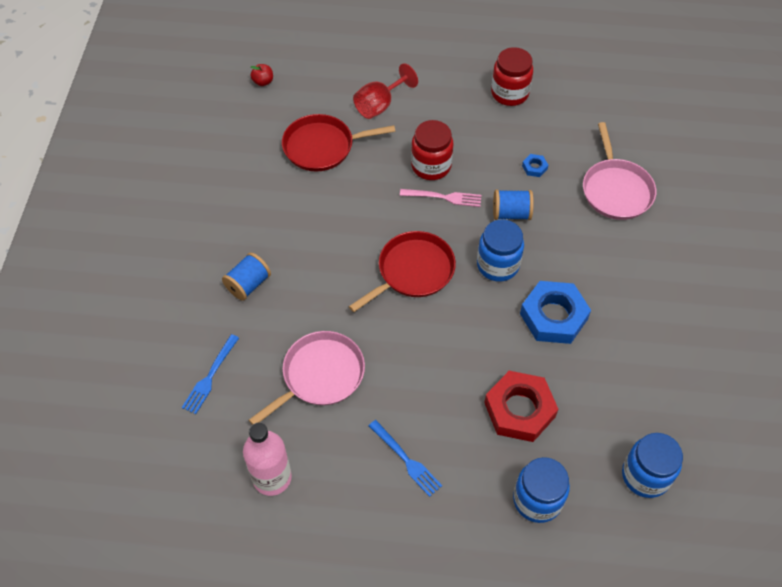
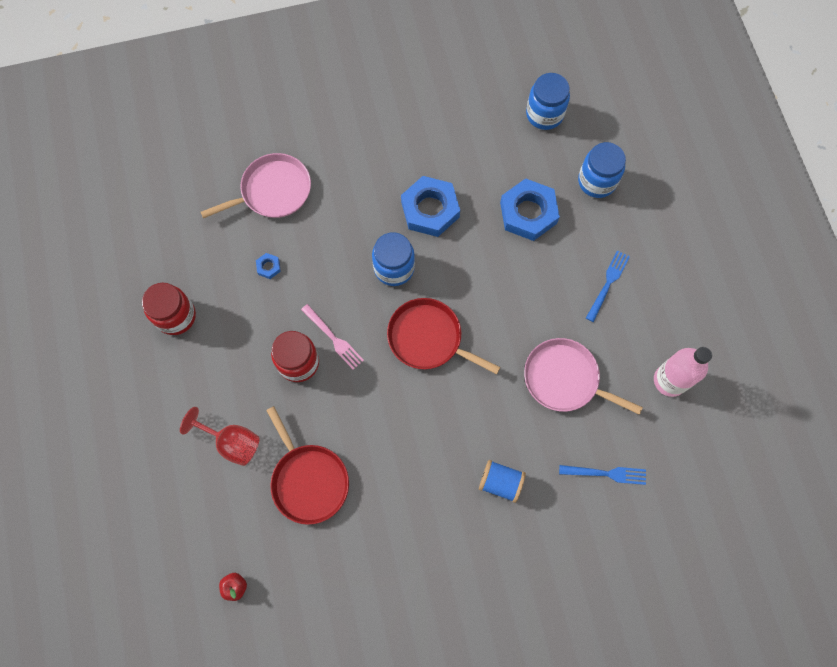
camera: 110 degrees left, 15 degrees up
(443, 197) = (333, 338): pink fork -> pink fork turned 150 degrees clockwise
(511, 213) = (331, 272): blue spool -> none
(519, 410) = (528, 213): red nut -> blue nut

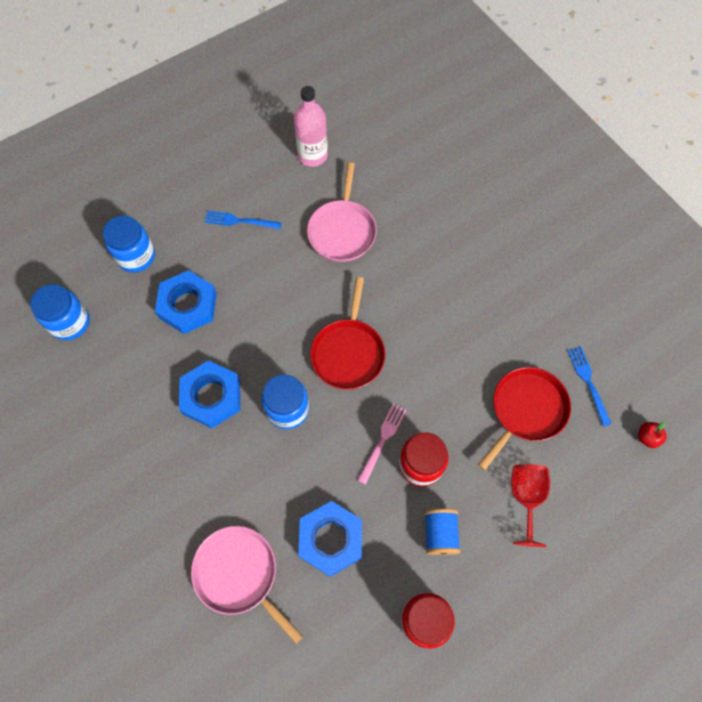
camera: 110 degrees left, 5 degrees down
(268, 267) = (331, 539): blue nut -> blue nut, size x2.40
(500, 482) = (453, 253): blue spool -> blue spool (440, 534)
(606, 473) = (410, 181): blue fork -> blue fork (588, 383)

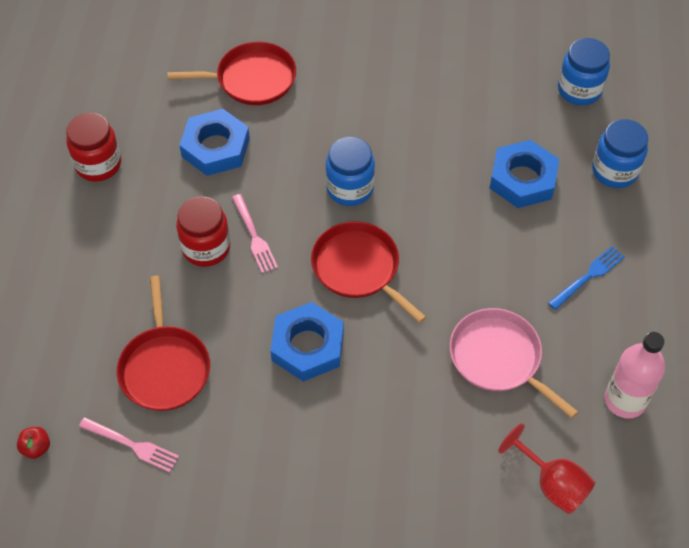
camera: 130 degrees right, 10 degrees down
(211, 397) = (413, 144): blue nut -> blue nut (307, 346)
(239, 574) = (252, 79): pink pan -> red pan
(440, 534) = (141, 220): blue spool -> none
(525, 497) = (100, 302): red goblet -> red goblet (552, 484)
(588, 383) = (132, 445): blue fork -> pink fork

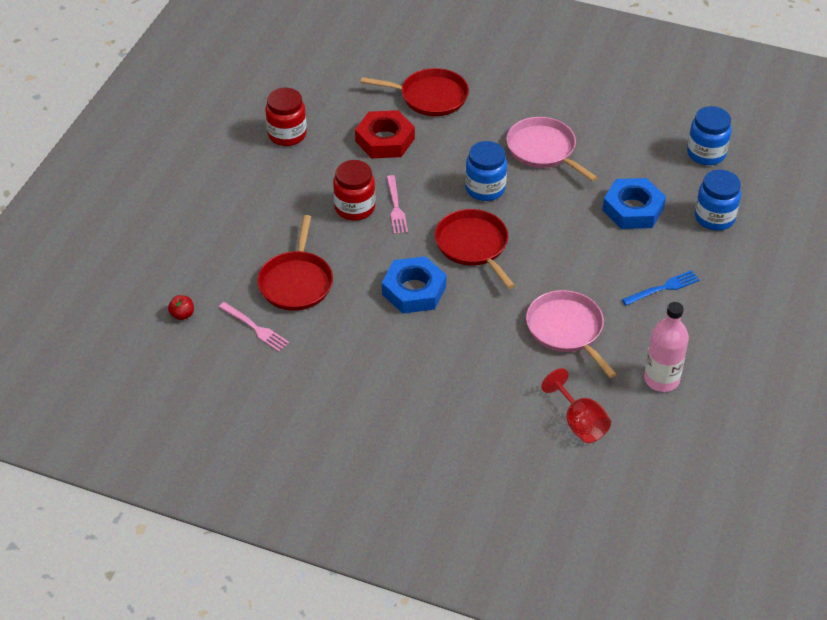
camera: 15 degrees right, 10 degrees down
(215, 147) = (385, 140): blue nut -> red nut
(400, 123) = (543, 150): none -> pink pan

